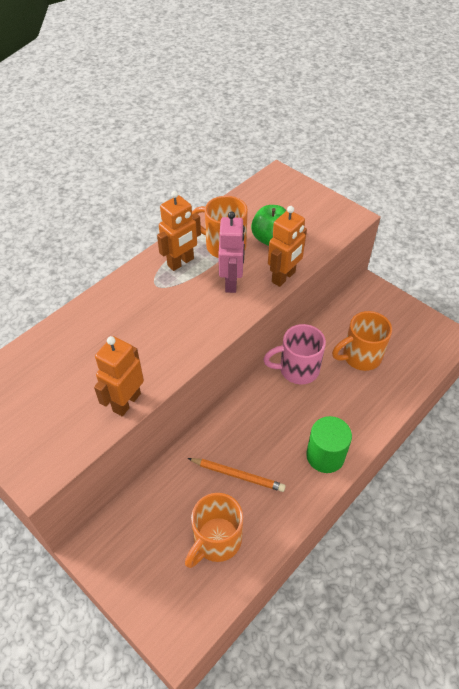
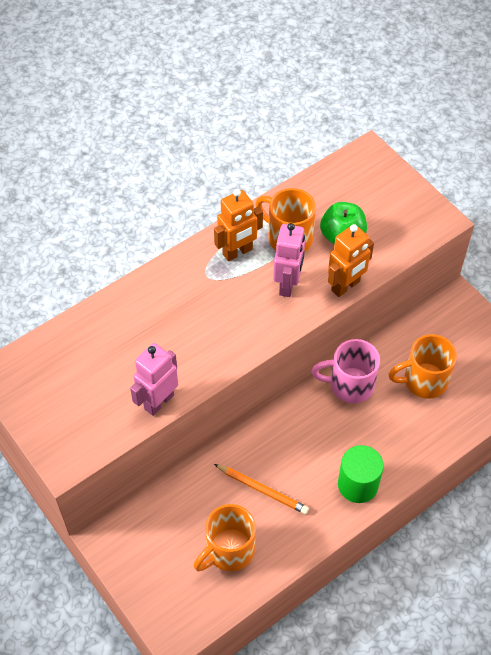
camera: 10 degrees right, 5 degrees up
(126, 402) = (158, 401): orange robot -> pink robot

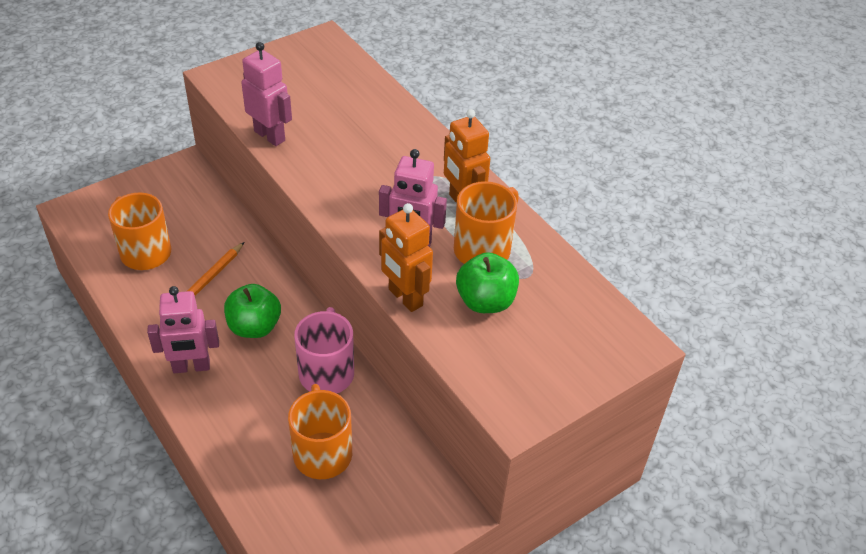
camera: 90 degrees right, 10 degrees down
(309, 443) = (254, 327): none -> green apple
(358, 484) = (191, 367): green cylinder -> pink robot

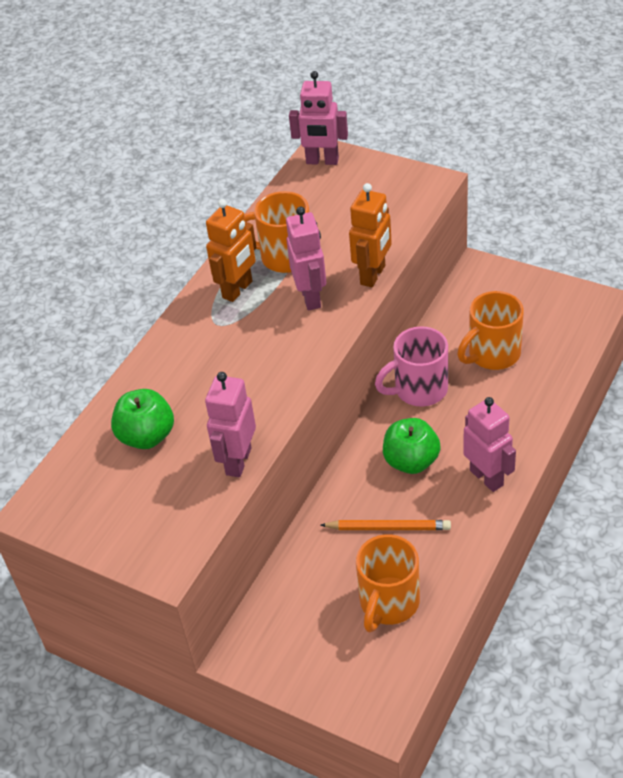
camera: 110 degrees left, 0 degrees up
(485, 301) = (340, 234): green apple -> green apple (147, 436)
(621, 340) = (322, 161): none -> pink robot

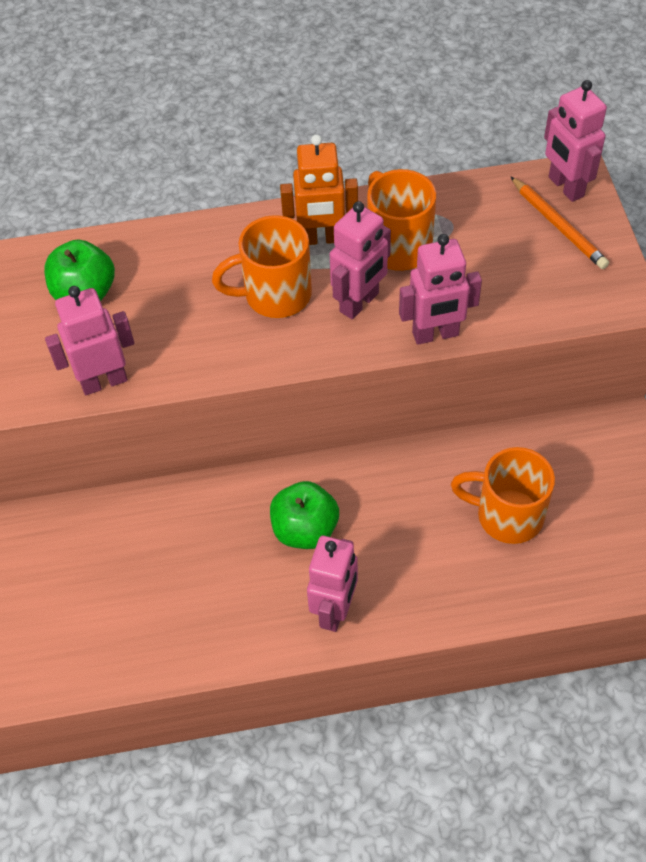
camera: 50 degrees right, 10 degrees up
(373, 275) = (435, 334): orange robot -> pink robot
(388, 527) = (209, 561): orange pencil -> orange pencil (558, 226)
(388, 603) = (120, 617): orange mug -> orange mug (275, 295)
(419, 390) = (403, 478): pink mug -> none

